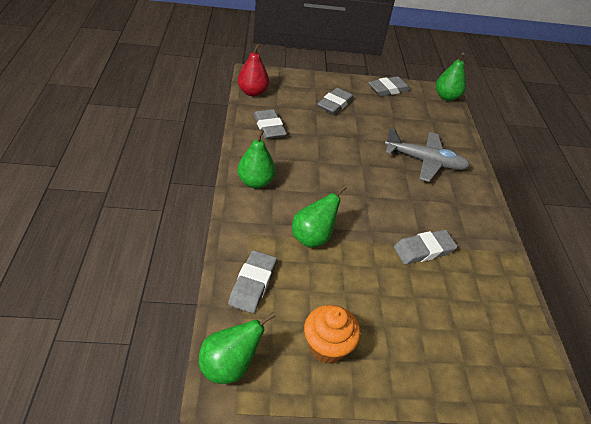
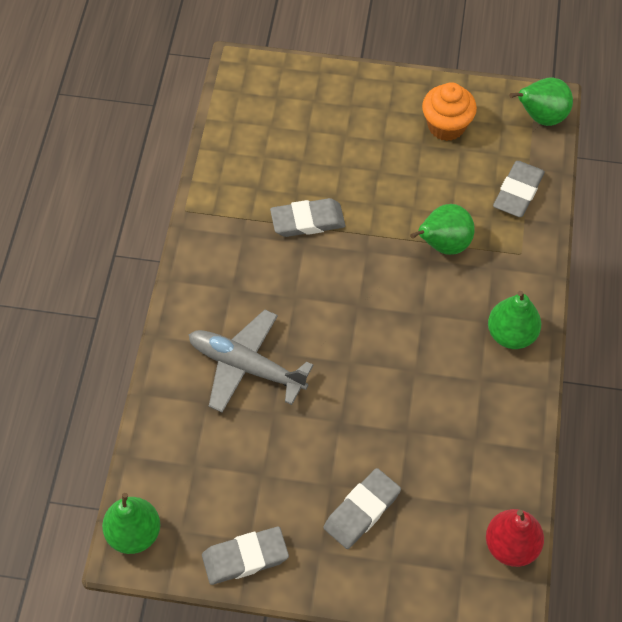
camera: 165 degrees left, 15 degrees up
(269, 127) = (486, 449): grey eraser -> none

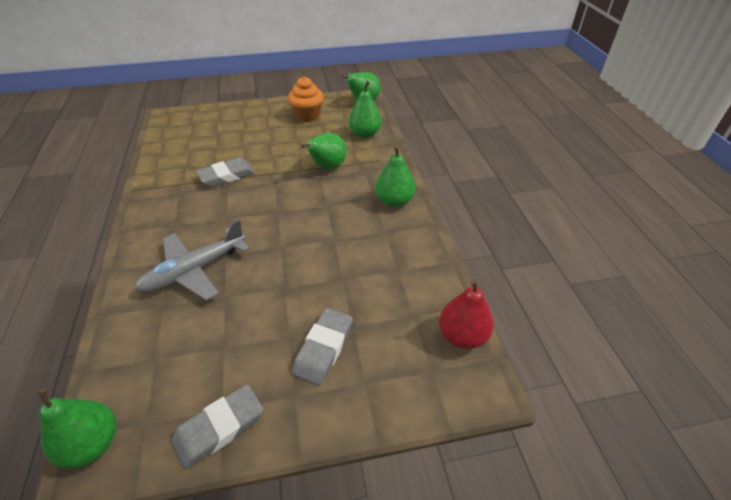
camera: 20 degrees left, 15 degrees down
(246, 366) = (194, 270): grey plane -> grey plane turned 45 degrees counterclockwise
(518, 192) = (365, 134): grey eraser -> green pear

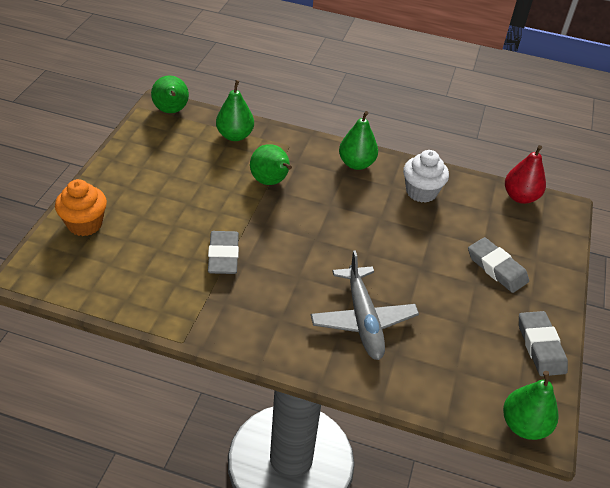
camera: 65 degrees left, 0 degrees up
(307, 116) = (158, 158): orange cupcake -> orange cupcake (85, 224)
(394, 253) = (421, 192): none -> white cupcake

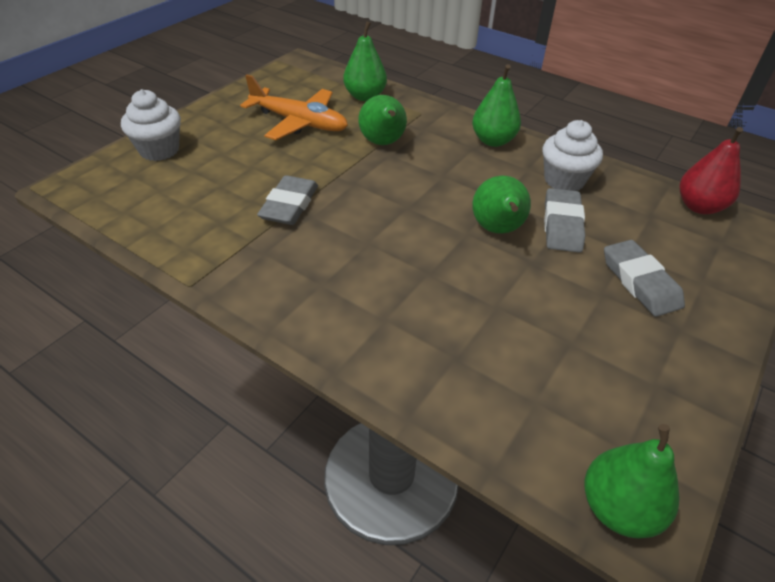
camera: 20 degrees right, 0 degrees up
(85, 224) = (159, 150): orange cupcake -> white cupcake
(171, 111) = (309, 67): green pear -> green pear (497, 230)
(191, 173) = (299, 122): none -> orange plane
(363, 319) = (427, 307): grey plane -> none
(540, 346) = (679, 397): grey eraser -> grey eraser (562, 224)

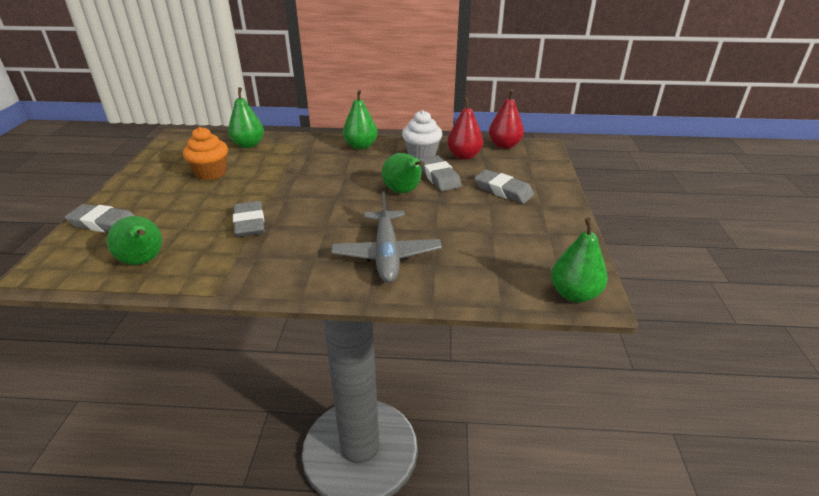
camera: 30 degrees left, 10 degrees down
(159, 150) = (104, 223): white cupcake -> grey eraser
(299, 122) = (211, 173): orange plane -> orange cupcake
(383, 143) = (287, 168): green pear -> green pear (144, 261)
(407, 315) = (386, 254): none -> grey plane
(623, 203) = (464, 156): none -> red pear

